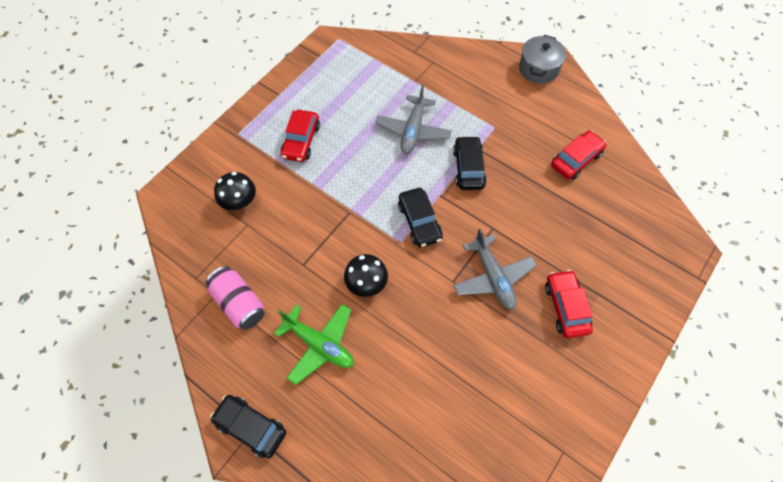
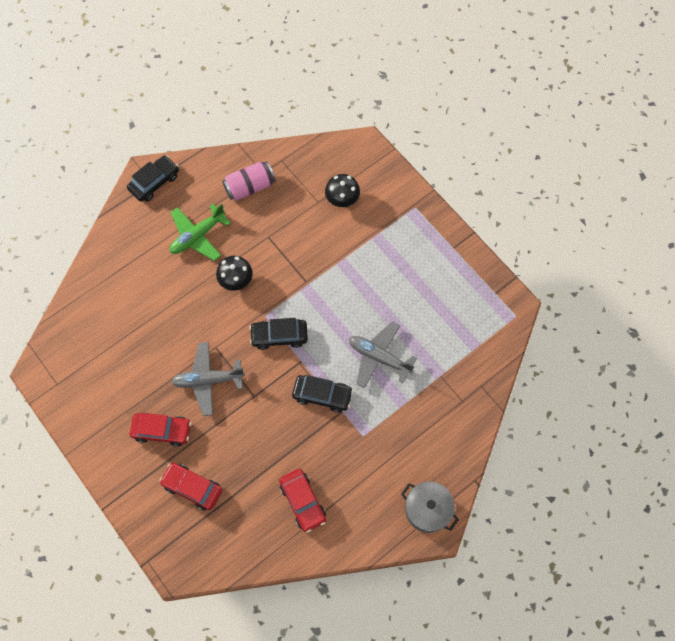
camera: 105 degrees right, 5 degrees up
(301, 141) = (393, 257): red car -> red car (192, 488)

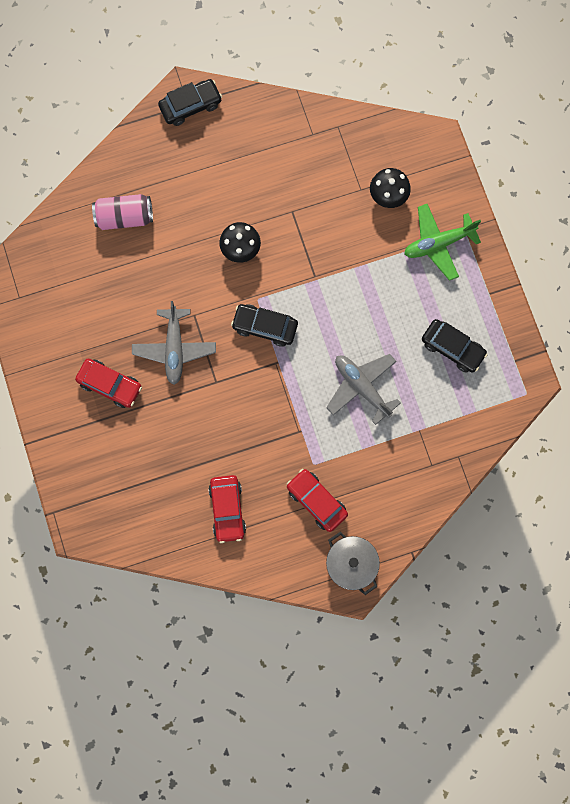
camera: 20 degrees right, 10 degrees up
(192, 488) = (121, 455): red car -> red car (316, 501)
(198, 236) = (217, 184): green plane -> green plane (438, 244)
(208, 380) = (174, 348): grey plane -> grey plane turned 105 degrees counterclockwise
(250, 187) = (292, 146): pink can -> pink can (124, 217)
(322, 395) = (287, 406): black car -> black car (452, 348)

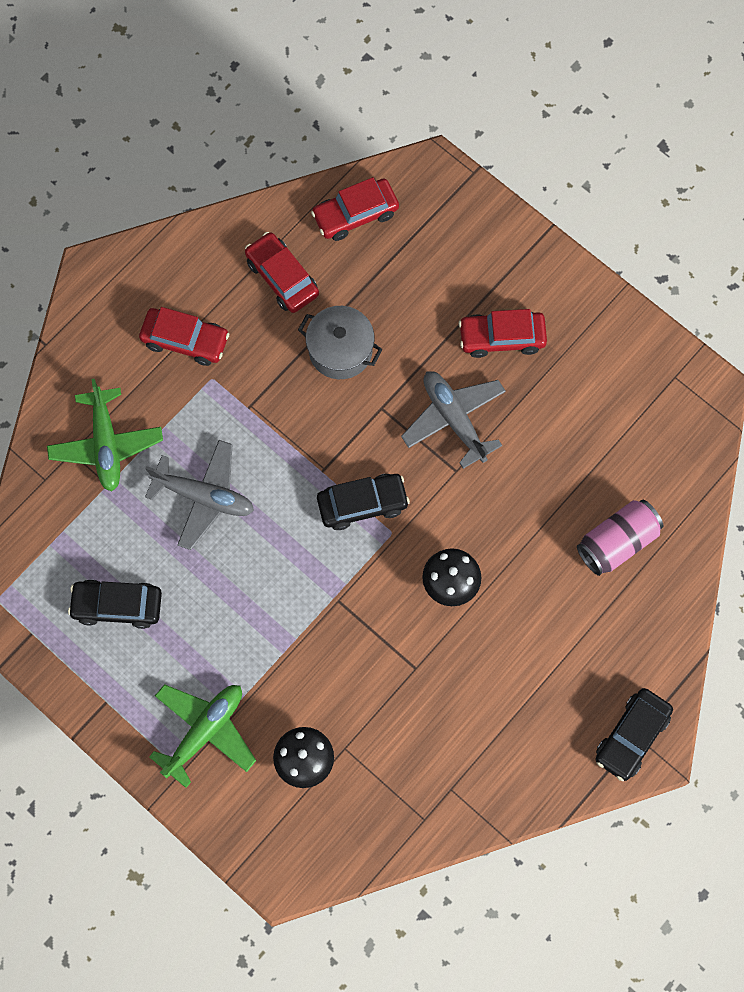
camera: 150 degrees right, 5 degrees down
(151, 527) = (355, 214): none -> red car
(351, 564) = (108, 295): grey pot -> grey pot (340, 350)
(406, 457) = (106, 444): none -> green plane

